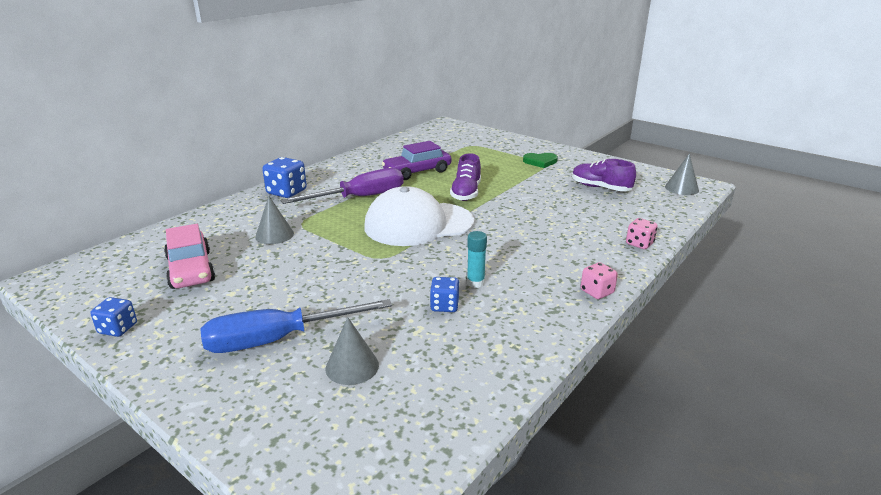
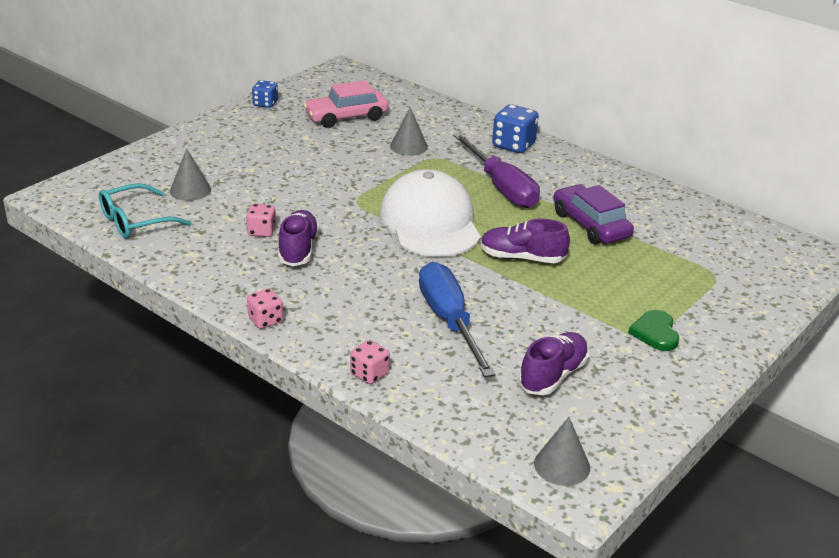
camera: 90 degrees right, 5 degrees up
(278, 340) = (233, 160): blue screwdriver -> blue screwdriver (449, 321)
(433, 404) = (135, 221): none -> turquoise glasses
(444, 306) = (261, 231): blue dice -> pink dice
(475, 283) = (298, 250): turquoise glue stick -> purple shoe

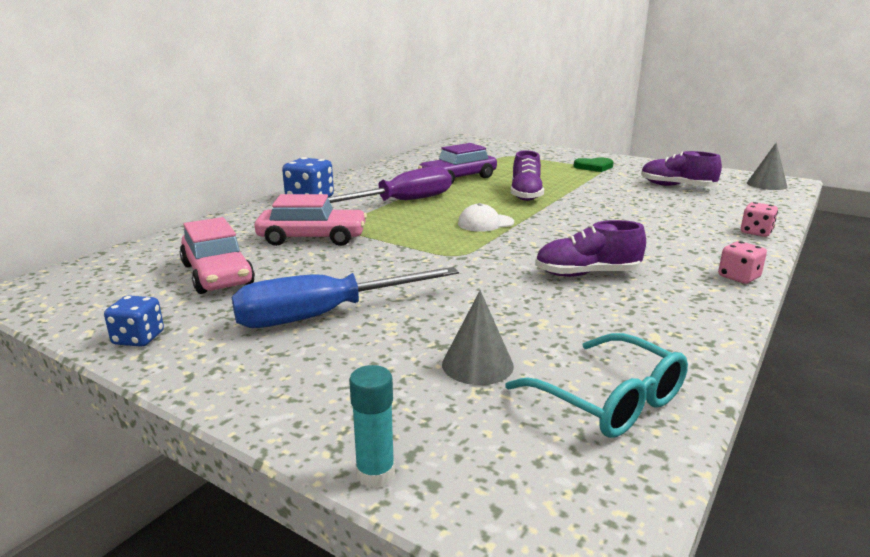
camera: 95 degrees left, 10 degrees down
(119, 159) = (375, 474): none -> turquoise glue stick
(261, 231) = (562, 297): pink dice -> none
(409, 146) = (312, 238): grey cone -> pink car
(430, 222) = (485, 223): white cap -> white cap, size x0.43
(449, 321) = (645, 212): blue screwdriver -> blue screwdriver (324, 315)

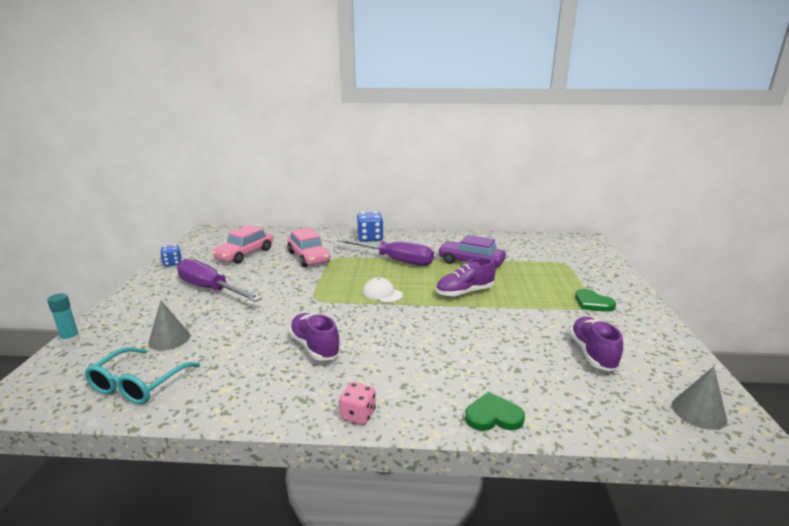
camera: 60 degrees right, 0 degrees up
(324, 315) = (210, 289): blue screwdriver -> purple screwdriver
(756, 232) = (493, 416): pink dice -> green heart

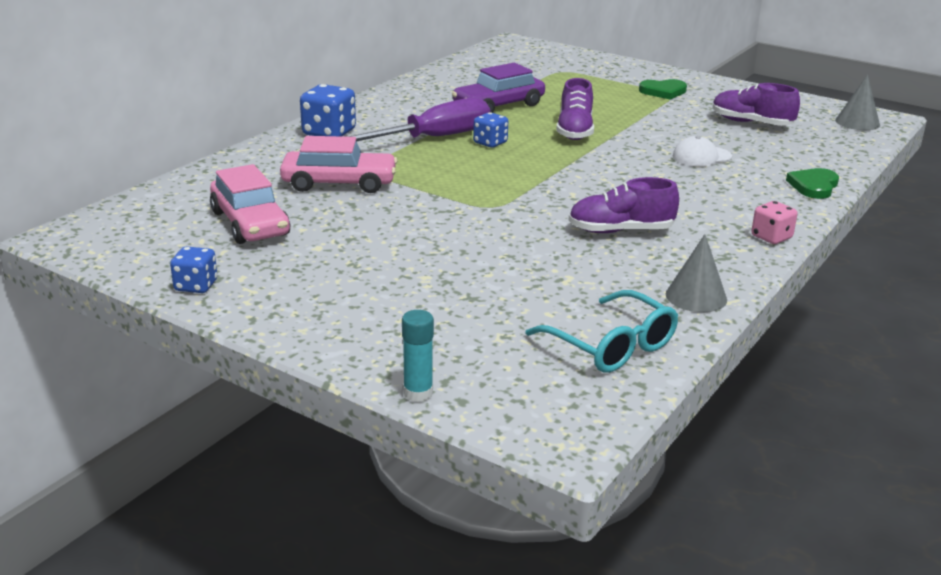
camera: 60 degrees left, 5 degrees up
(169, 339) = (503, 315): grey cone -> grey cone (696, 296)
(210, 289) = (362, 268): purple screwdriver -> none
(382, 293) = (525, 168): white cap -> white cap (701, 156)
(409, 275) = (490, 143): none -> blue dice

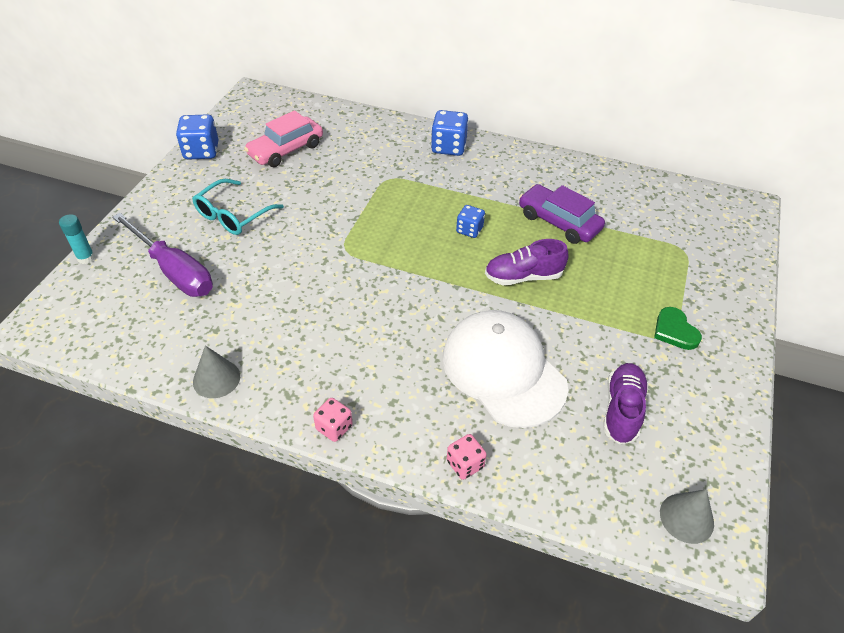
camera: 75 degrees right, 20 degrees up
(196, 286) = (201, 151): blue dice -> blue dice, size x1.62
(339, 183) = (359, 171): pink car -> none
(433, 138) = (463, 198): purple screwdriver -> purple screwdriver (174, 271)
(611, 346) = (141, 336): turquoise glasses -> turquoise glasses (233, 215)
(621, 231) = (321, 326): purple shoe -> none
(701, 156) = (503, 371): white cap -> white cap, size x2.34
(814, 186) = (465, 464): green heart -> pink dice

